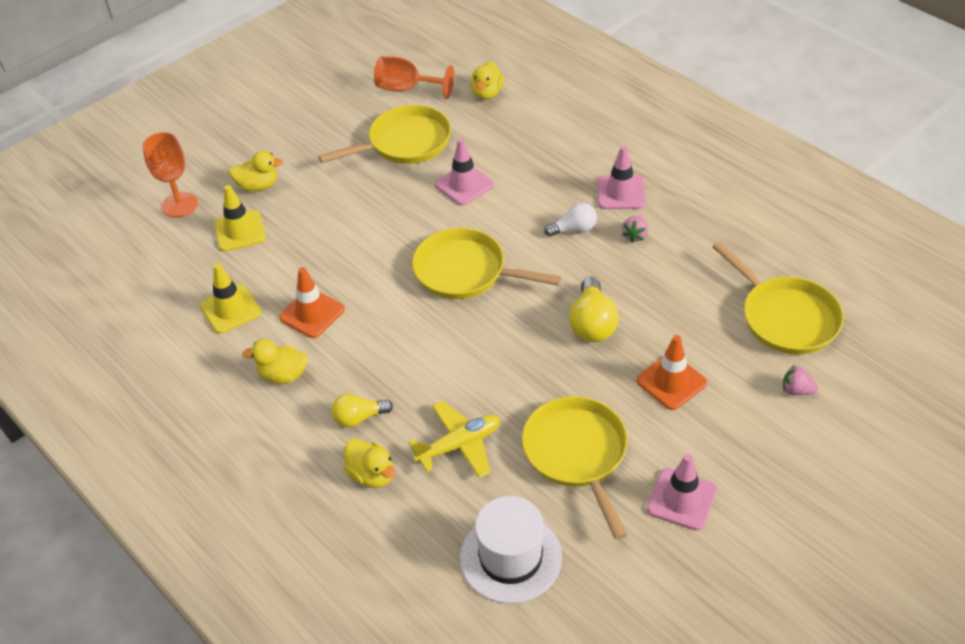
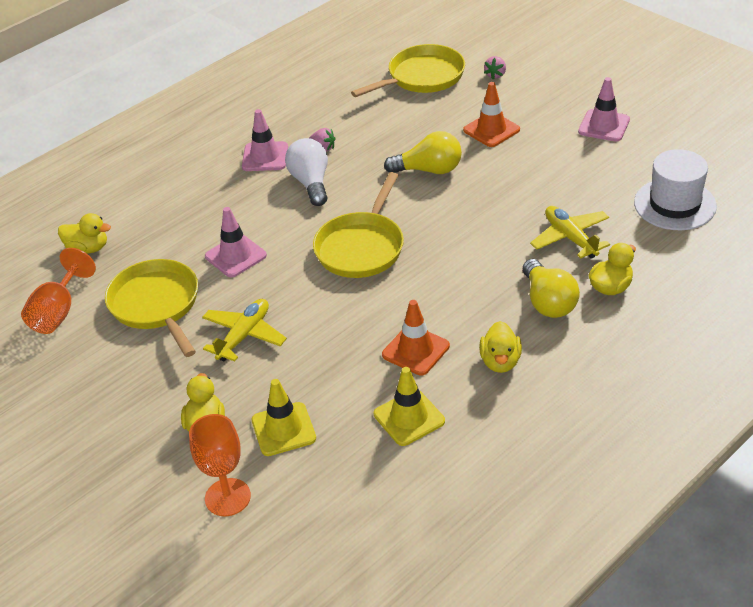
camera: 90 degrees left, 5 degrees down
(355, 199) = (244, 336): none -> yellow plane
(359, 418) = (548, 302): yellow light bulb -> yellow light bulb, size x1.53
(574, 229) = (311, 183): white light bulb -> white light bulb, size x1.53
(577, 455) = (570, 174): yellow pan -> none

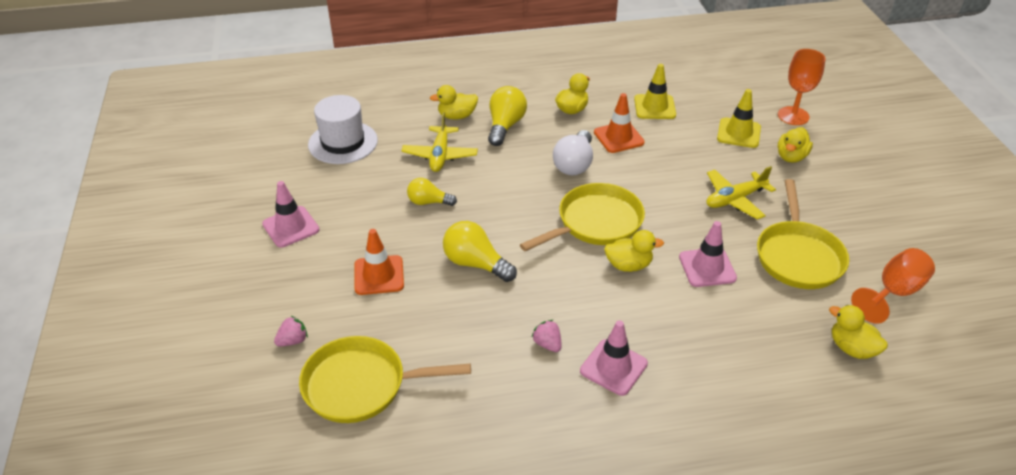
camera: 150 degrees left, 0 degrees up
(304, 226) = (628, 265): none -> yellow duck
(311, 183) = (590, 308): white light bulb -> white light bulb (574, 164)
(524, 194) = (428, 202): none -> yellow light bulb

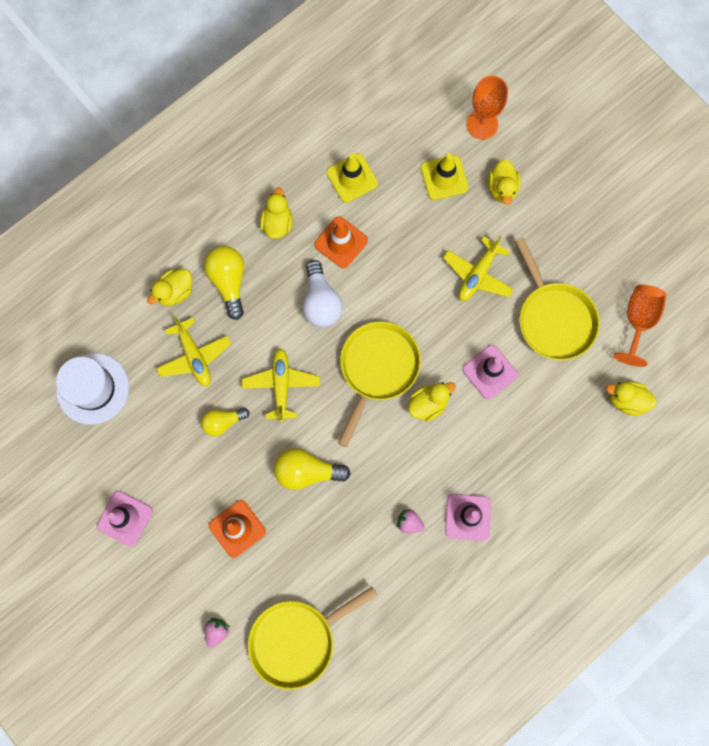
camera: 30 degrees left, 35 degrees up
(499, 200) = (281, 385): none -> yellow plane

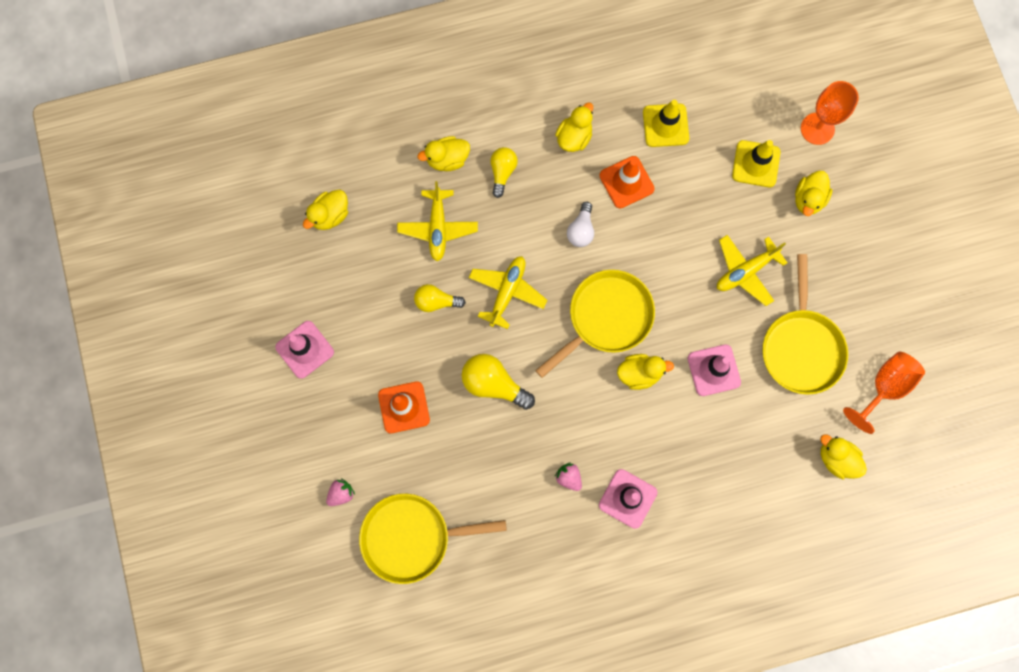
camera: 25 degrees right, 0 degrees up
(93, 388) = (330, 215): white hat -> yellow duck
(229, 282) = (502, 172): yellow light bulb -> yellow light bulb, size x0.65
(321, 302) = (581, 230): white light bulb -> white light bulb, size x0.65

